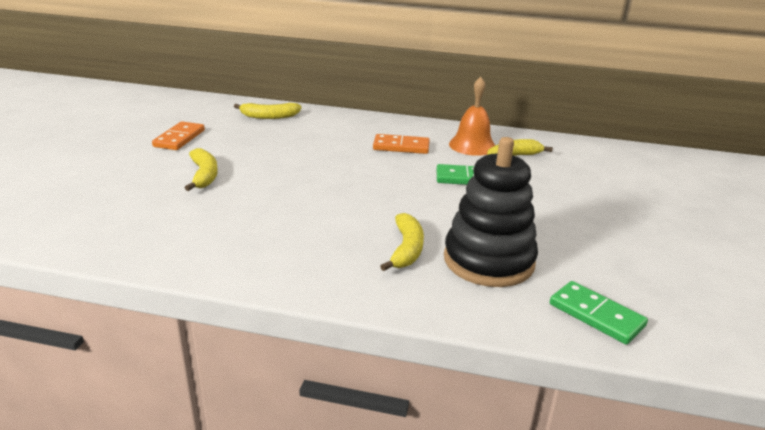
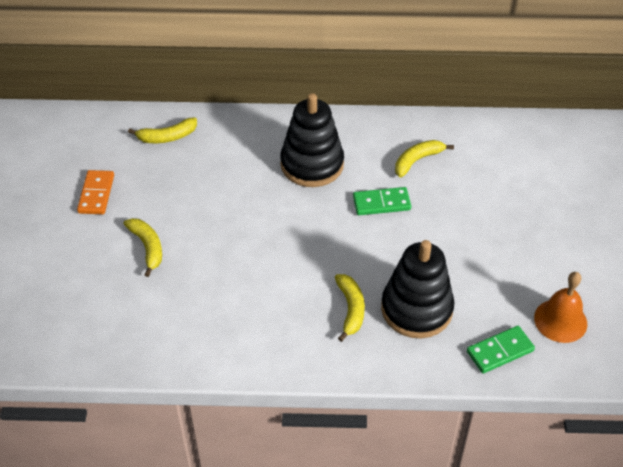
camera: 10 degrees left, 20 degrees up
(401, 147) = (312, 164): orange domino -> black stacking toy
(472, 145) = (378, 148): orange bell -> orange bell (560, 320)
(596, 315) = (500, 351): green domino -> green domino turned 60 degrees counterclockwise

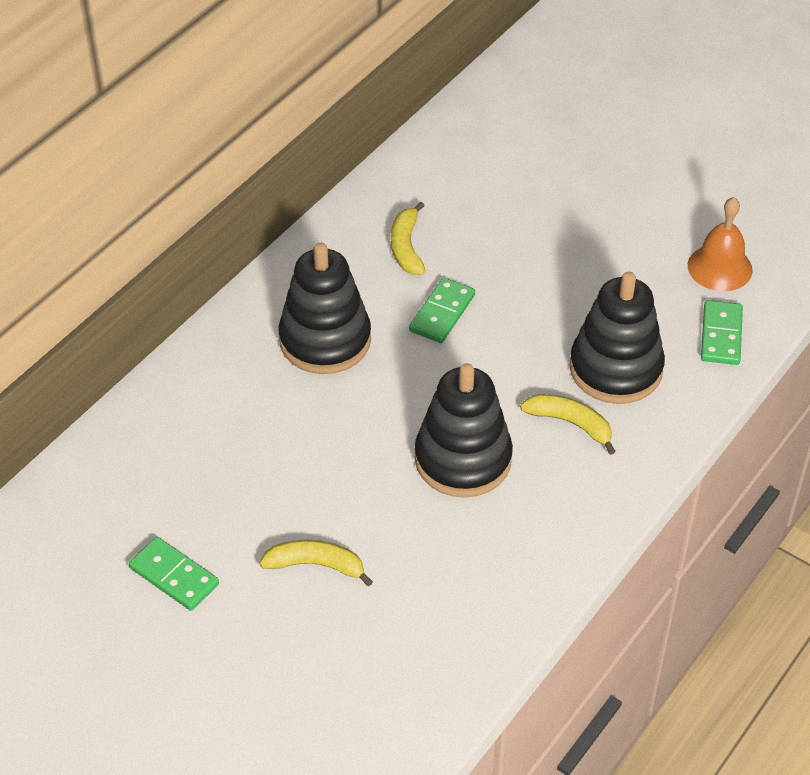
camera: 55 degrees left, 0 degrees up
(96, 194) = (174, 576): orange domino -> green domino
(167, 137) = (141, 454): yellow banana -> none
(277, 272) = (463, 459): none -> black stacking toy

